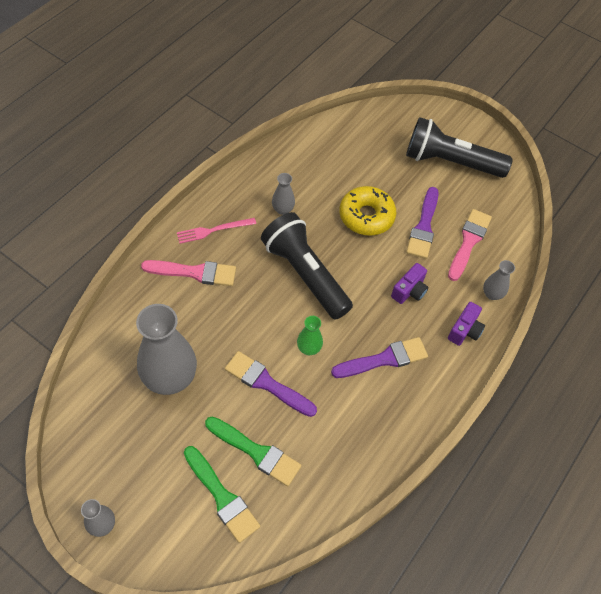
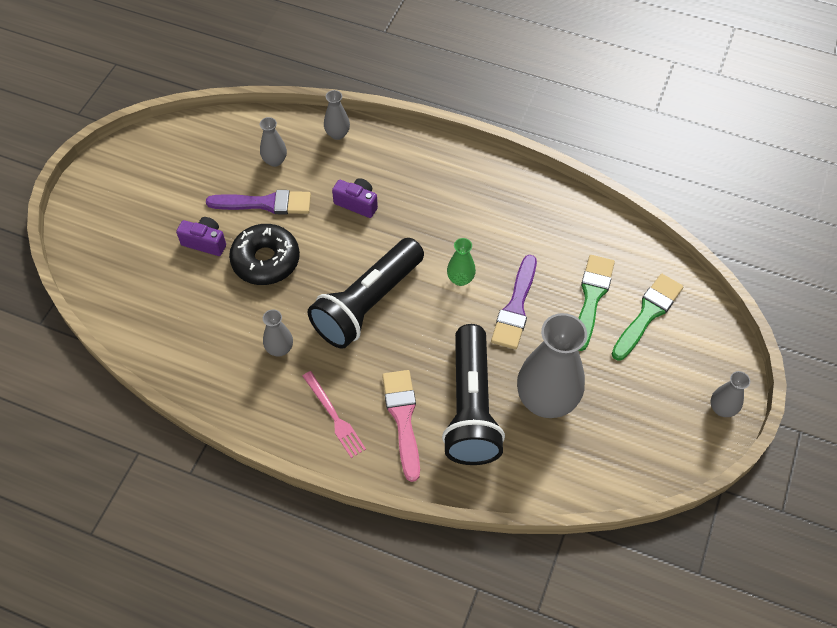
camera: 100 degrees left, 0 degrees up
(366, 216) = (266, 260): yellow donut -> black donut
(384, 359) = (448, 211): purple brush -> none
(450, 162) = (159, 192): black flashlight -> black flashlight (471, 407)
(464, 330) = (389, 151): purple camera -> purple camera (205, 242)
(469, 242) = (275, 161): pink brush -> grey vase

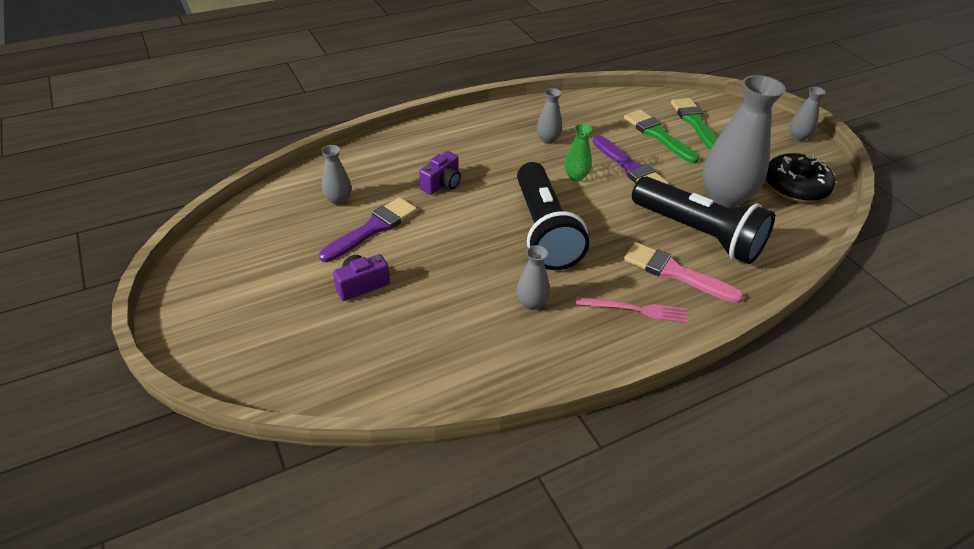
camera: 50 degrees left, 15 degrees down
(266, 260) = (430, 260): black donut -> black donut (795, 186)
(337, 134) = (363, 157): grey vase -> grey vase (548, 139)
(357, 203) = (442, 184): purple camera -> purple camera turned 150 degrees clockwise

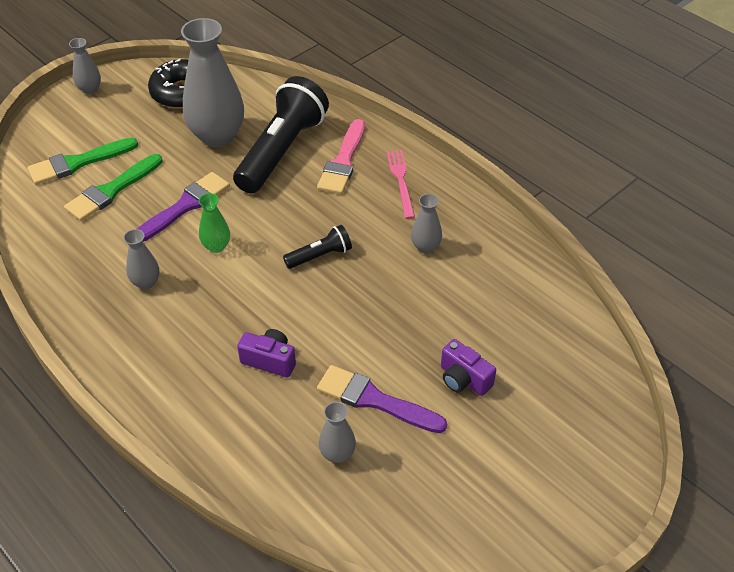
camera: 105 degrees left, 5 degrees up
(544, 231) = (320, 255): black flashlight -> black flashlight, size x0.47

